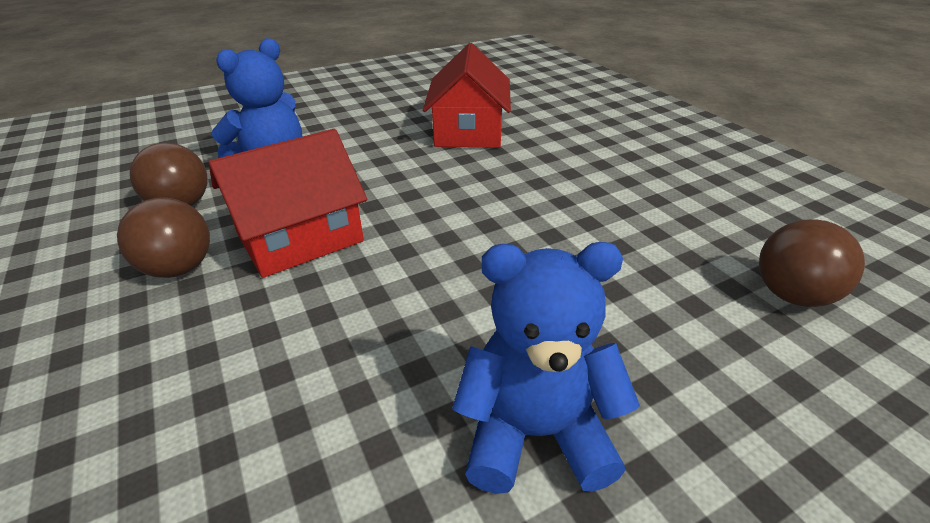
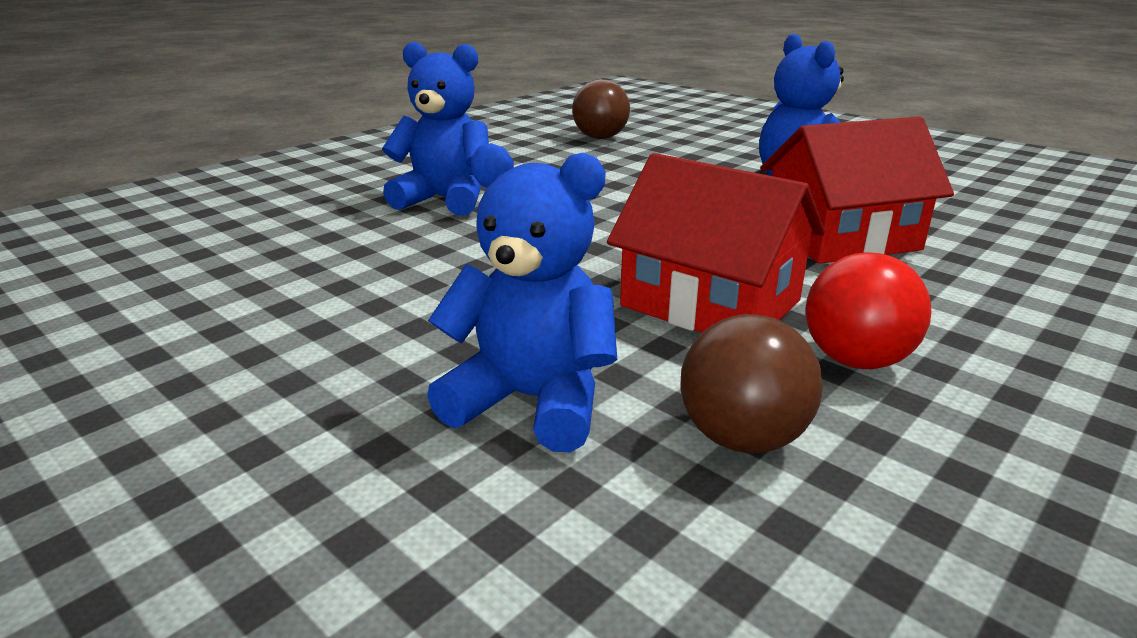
camera: 110 degrees left, 10 degrees down
(179, 268) = (855, 360): brown ball -> red ball
(468, 131) = (340, 259): red house -> red house (841, 238)
(562, 168) = (445, 200): none -> blue teddy bear

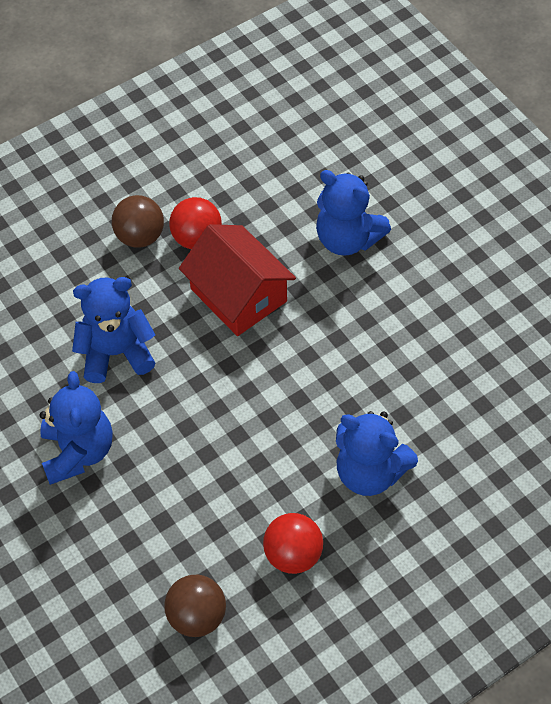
camera: 165 degrees left, 30 degrees up
(522, 161) = (293, 555): none -> red ball
(742, 438) = (272, 205): brown ball -> brown ball (140, 236)
(841, 238) = (116, 353): red house -> blue teddy bear

